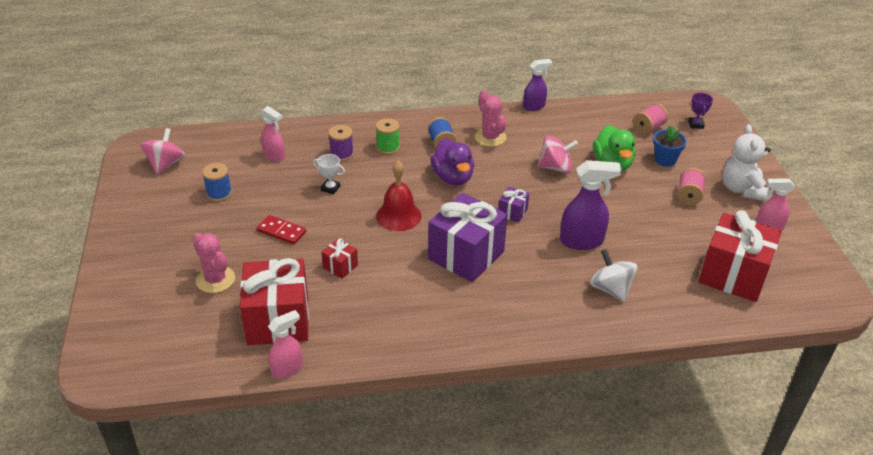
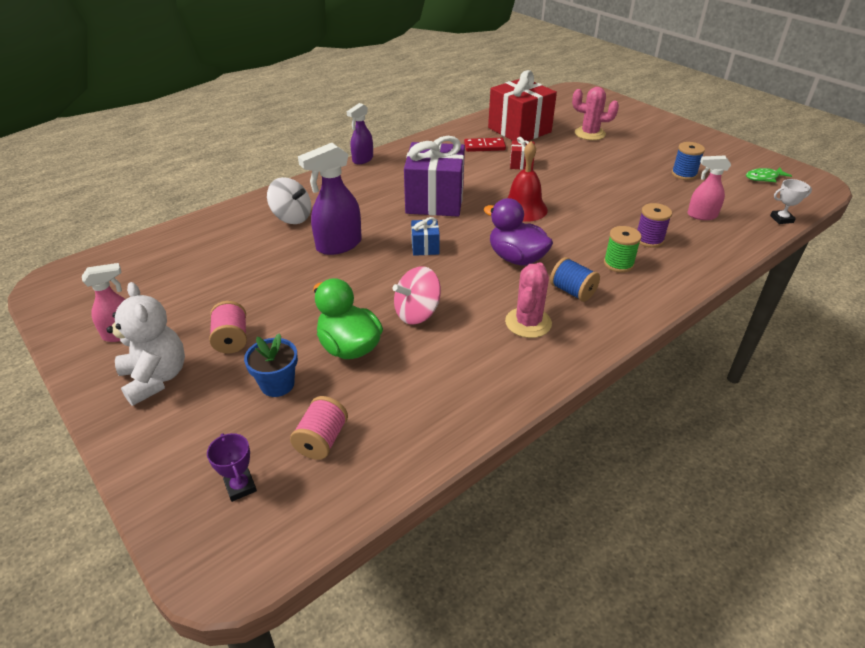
camera: 150 degrees right, 0 degrees up
(166, 164) = (764, 178): pink spinning top -> green fish
(281, 231) = (595, 169): red domino -> red domino (484, 147)
(287, 369) = (482, 116): pink spray bottle -> none
(330, 188) = (610, 208): white trophy -> white trophy (781, 219)
(490, 137) = (528, 323): pink cactus -> pink cactus turned 75 degrees clockwise
(512, 212) = (425, 247): purple gift -> blue gift
(534, 106) = (521, 404): purple spray bottle -> purple spray bottle (362, 159)
(733, 275) = (170, 266): red gift -> none

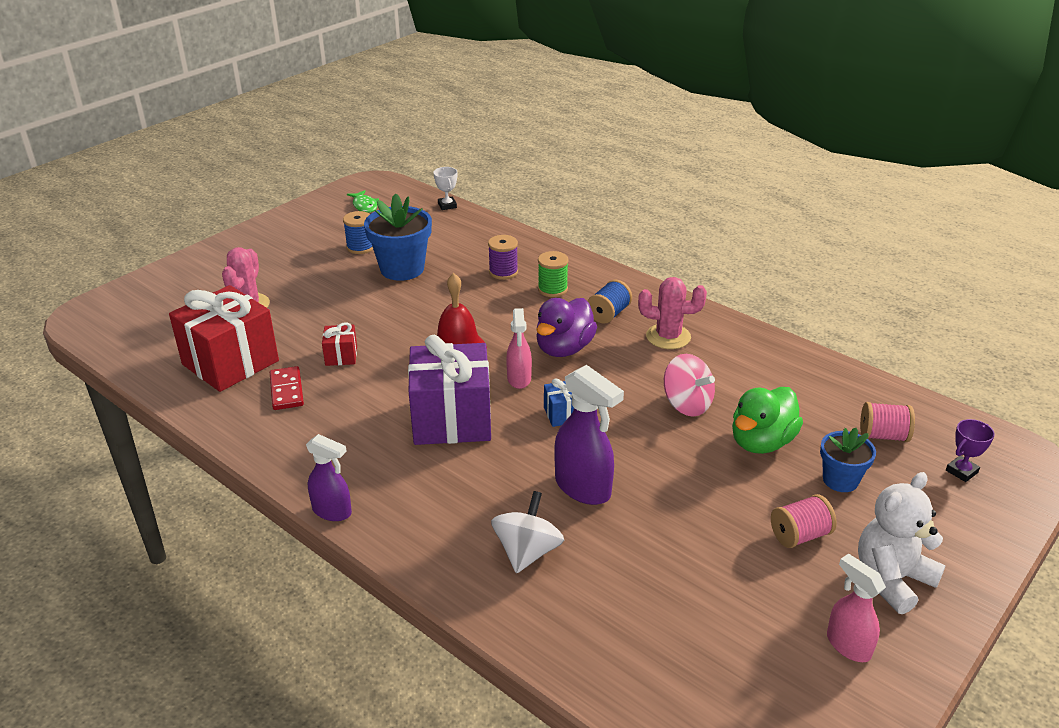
camera: 100 degrees left, 5 degrees down
(649, 191) = (402, 269): none -> blue flower pot
(701, 215) = (449, 243): pink spray bottle -> pink spray bottle (519, 379)

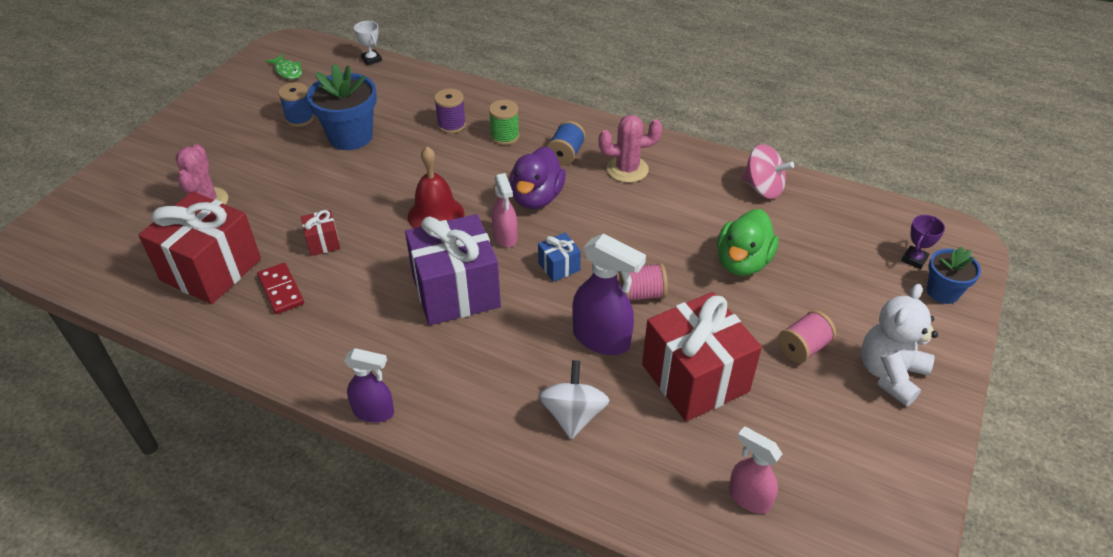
camera: 15 degrees left, 10 degrees up
(669, 542) = (695, 378): none -> red gift
(687, 404) = (666, 236): pink spinning top -> pink spinning top (763, 188)
(840, 480) = (819, 287): blue flower pot -> blue flower pot (942, 292)
(848, 645) = (874, 444): pink spray bottle -> pink spray bottle (748, 497)
(883, 436) = (841, 237): pink spool -> pink spool (641, 294)

